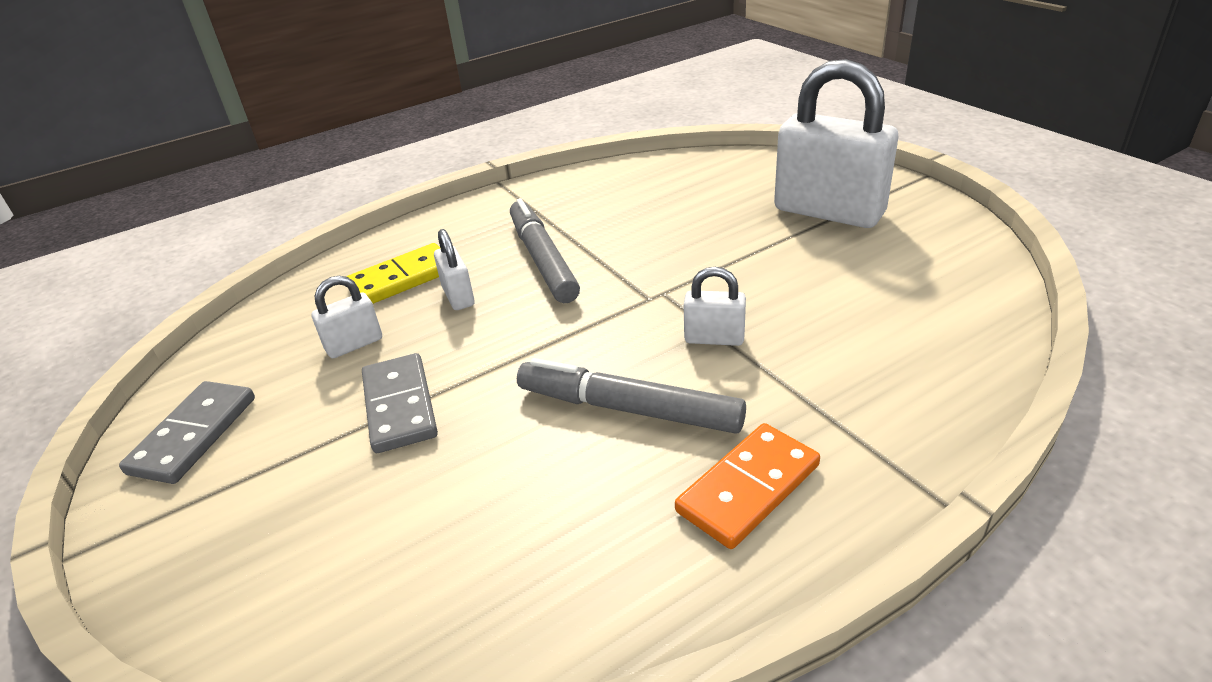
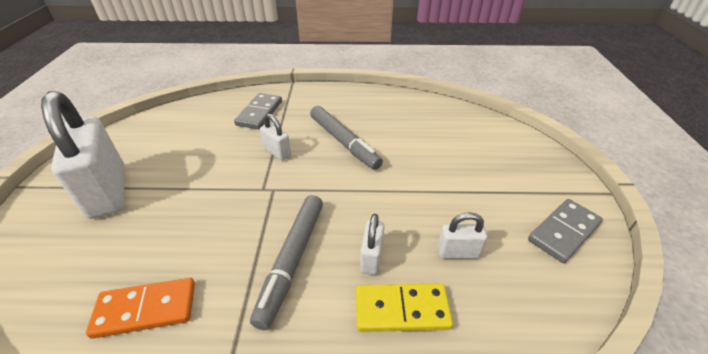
camera: 150 degrees left, 5 degrees up
(399, 406) = (441, 192): grey domino -> grey domino (259, 113)
(748, 488) = (335, 105): orange domino -> orange domino (146, 309)

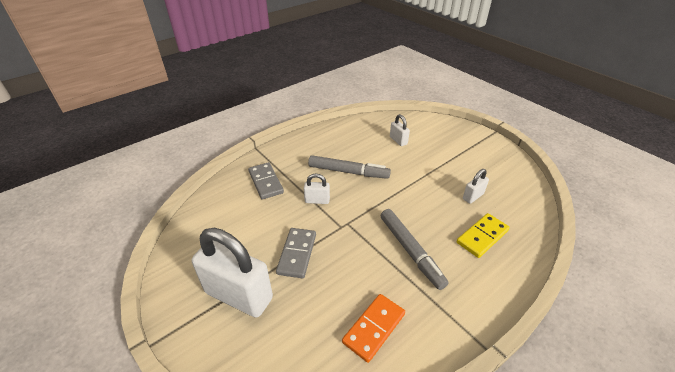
camera: 40 degrees left, 0 degrees up
(371, 258) = (443, 224): white padlock -> white padlock (398, 140)
(564, 232) = (499, 160): grey domino -> grey domino (297, 254)

